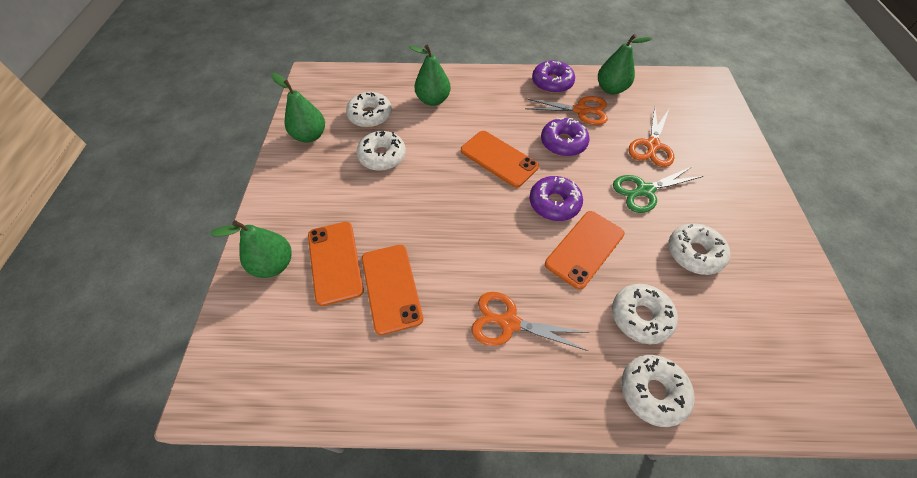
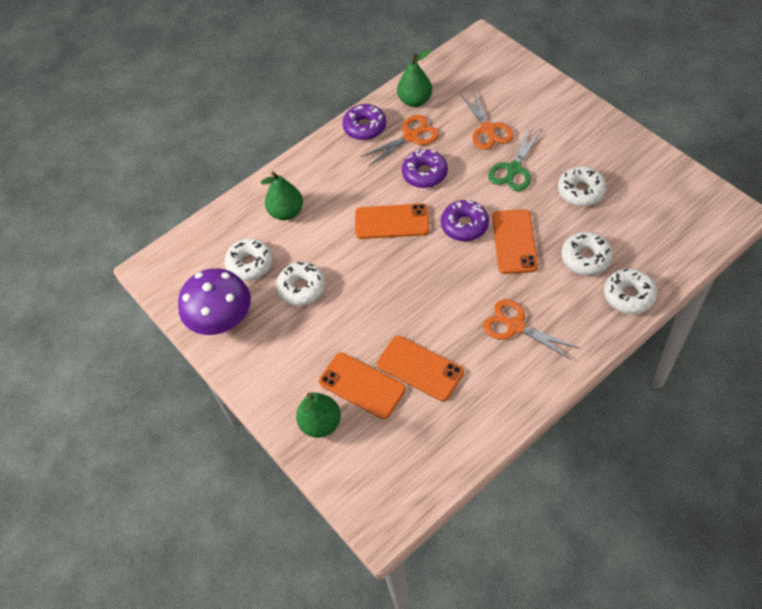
camera: 35 degrees left, 0 degrees up
(310, 136) = (221, 318): green pear -> purple mushroom
(508, 323) = (515, 326): orange scissors -> orange scissors turned 60 degrees clockwise

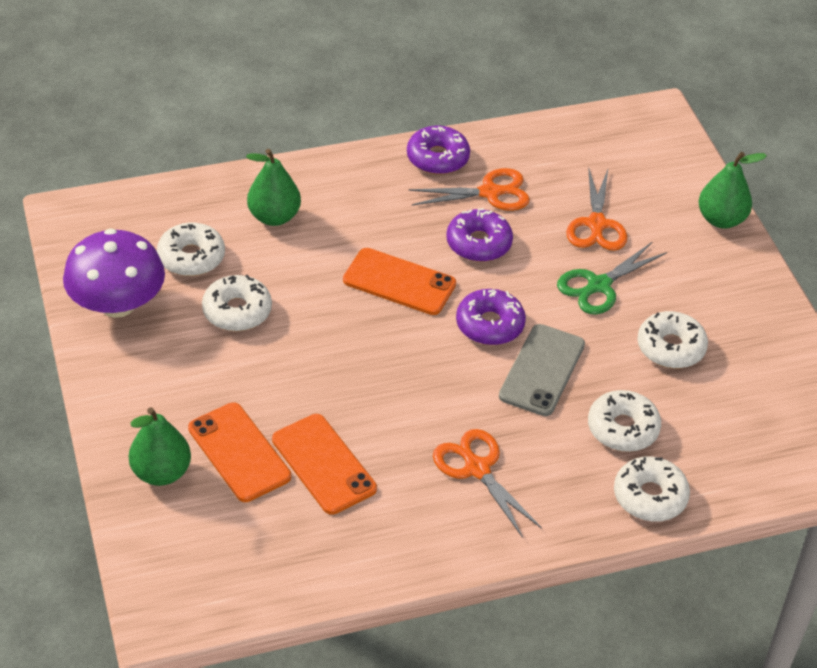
camera: 15 degrees right, 10 degrees down
(415, 100) = (523, 152): green pear -> green pear (721, 219)
(514, 241) = (542, 370): orange phone -> grey phone

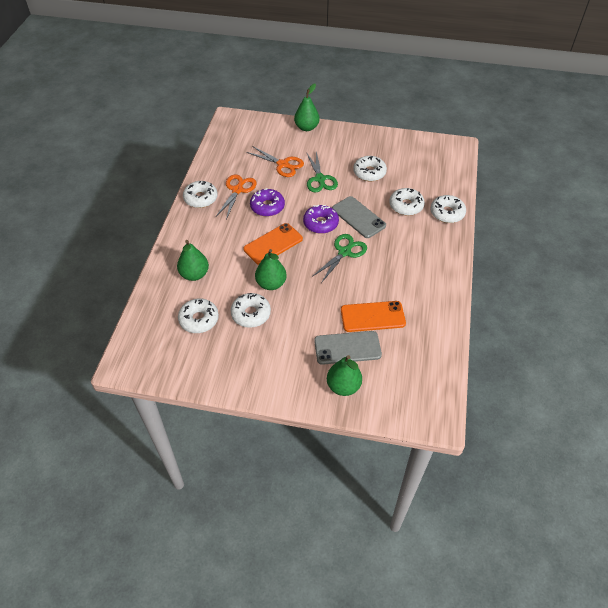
camera: 60 degrees left, 5 degrees up
(117, 304) = (211, 365): purple mushroom -> none
(239, 452) = (347, 348): orange phone -> grey phone
(313, 312) = (271, 284): none -> green pear
(437, 158) = (200, 198): purple donut -> white donut
(445, 379) = (344, 252): none -> green scissors
(476, 468) = (403, 262): orange scissors -> none

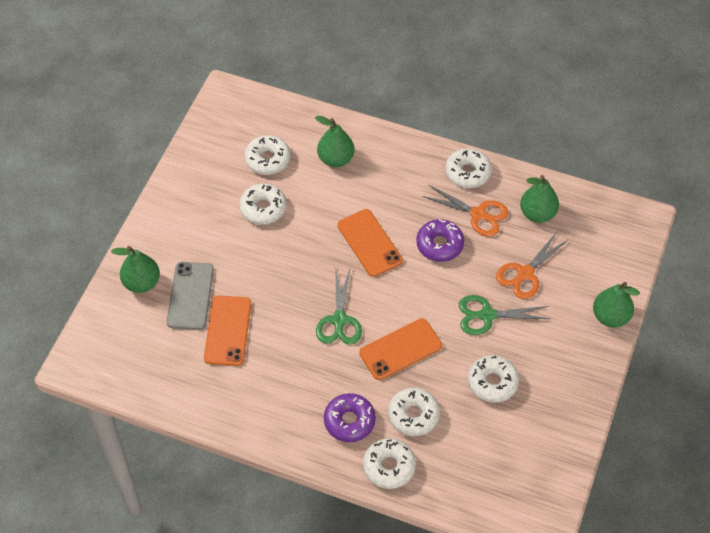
camera: 100 degrees right, 5 degrees up
(271, 284) = (304, 233): green pear -> green pear (537, 214)
(320, 223) = (397, 302): purple donut -> purple donut (349, 421)
(344, 252) = (339, 320): green scissors -> green scissors turned 45 degrees clockwise
(358, 217) = (400, 349): grey phone -> orange phone

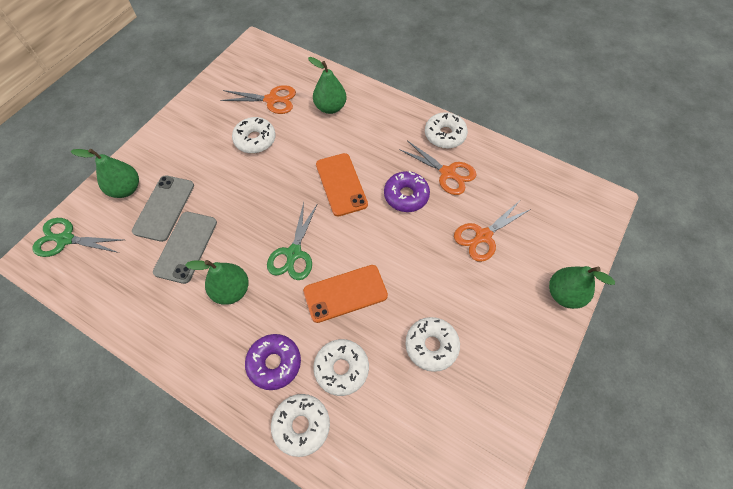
camera: 10 degrees right, 5 degrees up
(227, 331) = (186, 247): orange phone -> grey phone
(267, 159) = (272, 100): white donut -> orange scissors
(486, 315) = (438, 272): green scissors -> green scissors (65, 239)
(537, 214) = (503, 180): green pear -> green pear (231, 290)

